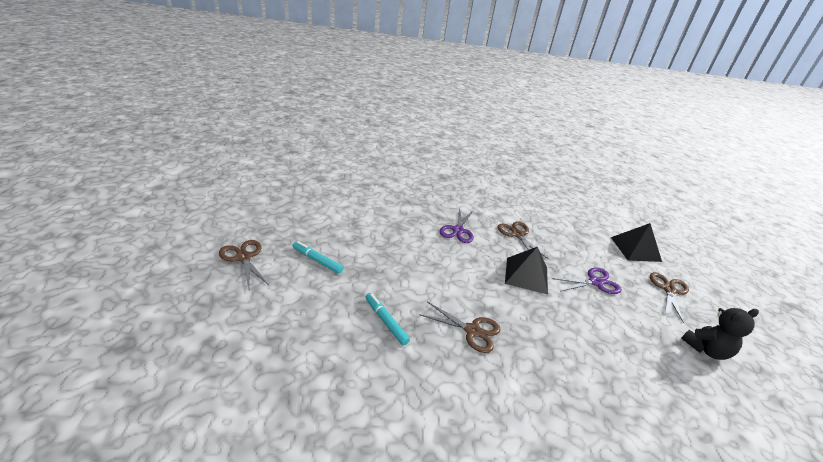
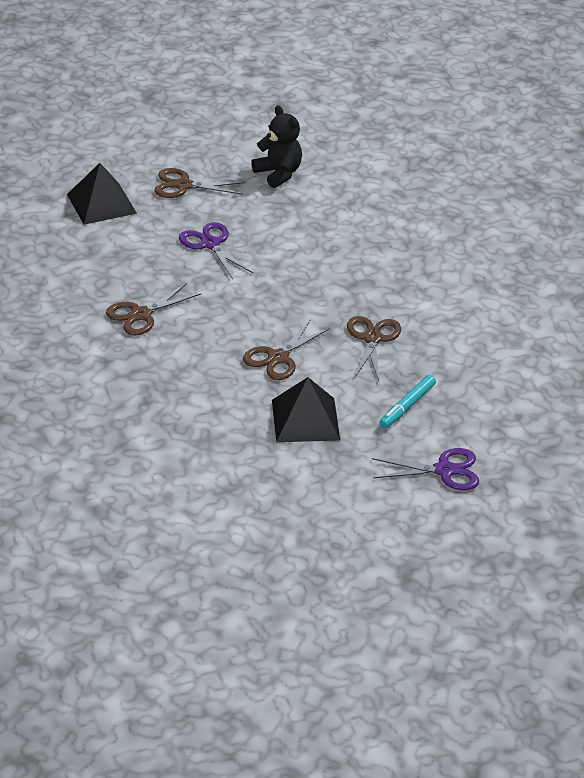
camera: 105 degrees left, 5 degrees up
(243, 257) = (390, 570): brown scissors -> brown scissors (278, 358)
(317, 260) = (344, 497): turquoise marker -> none
(458, 230) = (172, 375): purple scissors -> purple scissors (444, 470)
(526, 275) = (237, 302): black pyramid -> black pyramid (305, 419)

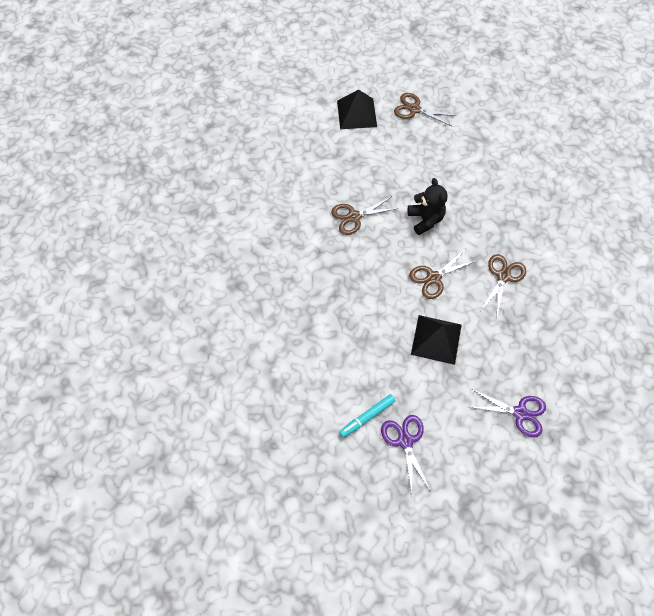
camera: 20 degrees right, 25 degrees up
(210, 244) = (417, 165): purple scissors -> purple scissors (405, 441)
(278, 174) = (480, 112): black teddy bear -> black teddy bear (425, 219)
(407, 406) = (510, 345): turquoise marker -> turquoise marker (367, 417)

